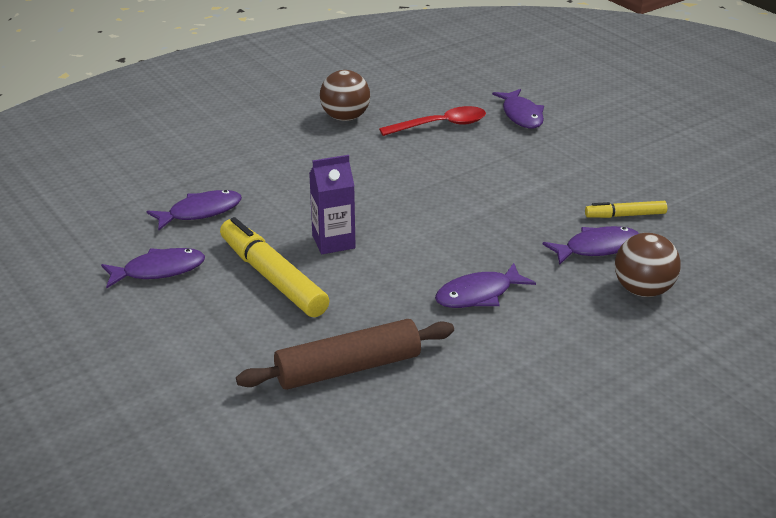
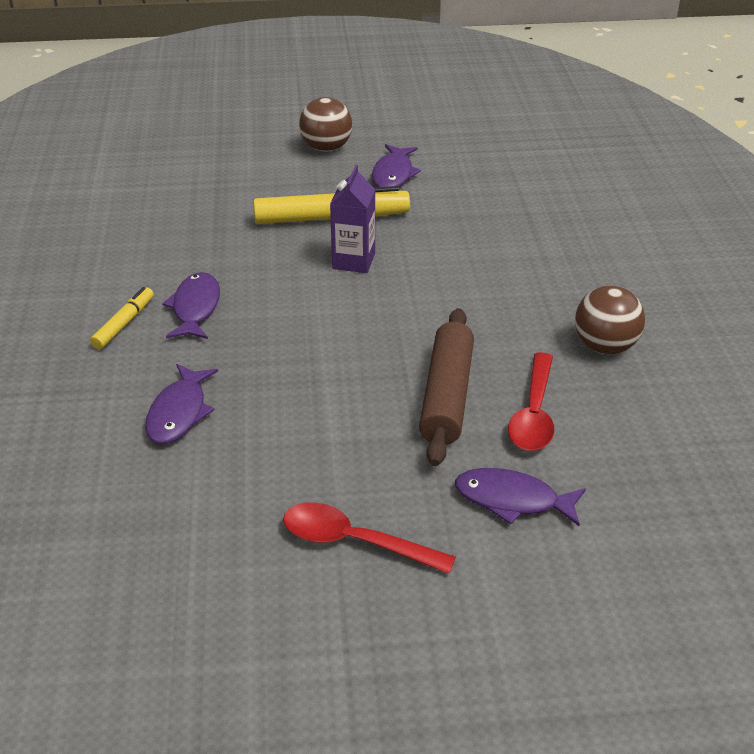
camera: 120 degrees right, 5 degrees up
(200, 212) = (467, 210): purple fish -> none
(348, 368) = (184, 218): brown rolling pin -> brown rolling pin (447, 396)
(612, 149) = (355, 542): none -> red spoon
(625, 215) = (209, 467): yellow marker -> yellow marker (124, 324)
(643, 290) = (88, 407): brown ball -> brown ball (326, 148)

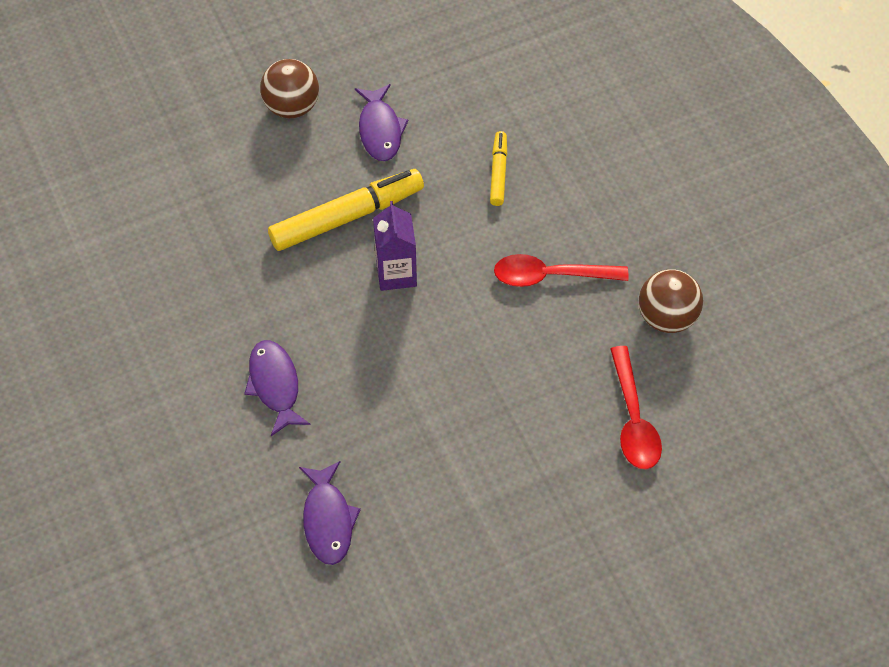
camera: 20 degrees left, 20 degrees up
(124, 324) = (217, 427): yellow marker -> yellow marker (498, 172)
(355, 542) = (542, 608): red spoon -> red spoon (551, 276)
(447, 396) = (553, 422): brown rolling pin -> none
(512, 500) = (649, 521): purple fish -> none

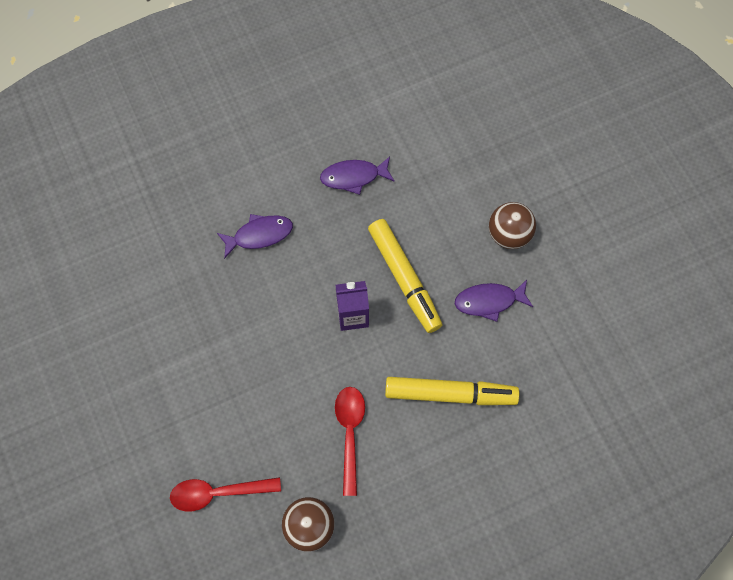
camera: 90 degrees right, 10 degrees up
(328, 520) = (153, 274): purple fish -> purple fish (353, 177)
(498, 172) = (450, 394): yellow marker -> yellow marker, size x1.90

